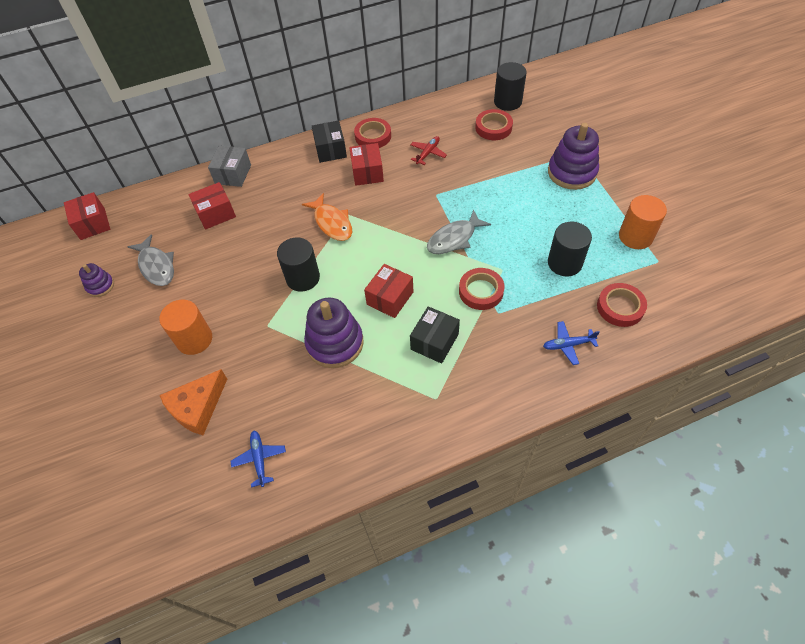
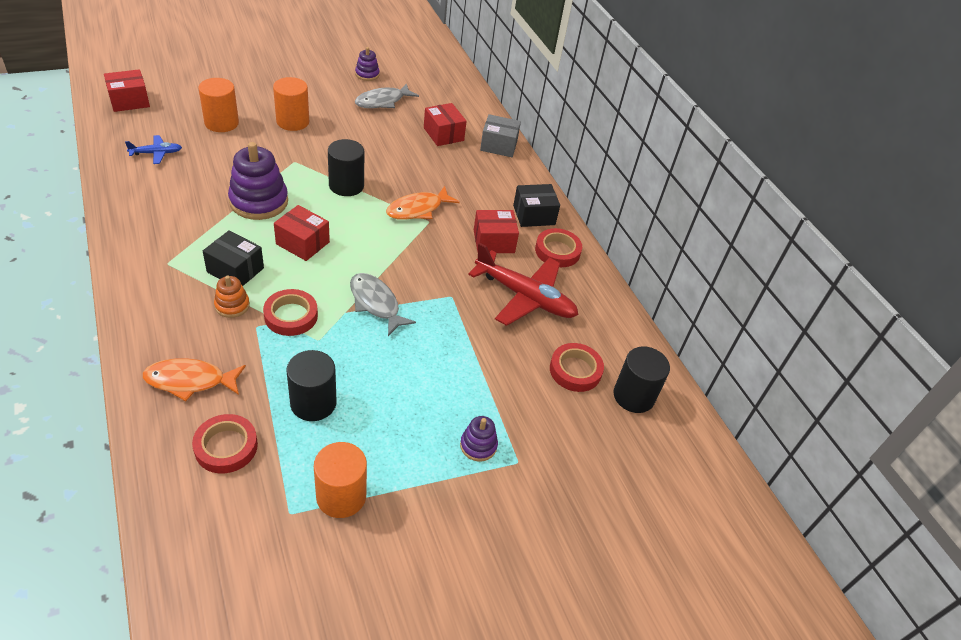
camera: 80 degrees right, 10 degrees down
(93, 224) = (441, 68): red box -> red box (129, 101)
(197, 407) = (221, 123): orange cheese -> orange cylinder
(428, 153) = (525, 297): red plane -> red plane, size x2.09
(478, 334) = (232, 305): none -> orange stacking toy
(568, 345) = (190, 381): blue plane -> orange fish
(572, 172) = (478, 445): purple stacking toy -> purple stacking toy, size x0.52

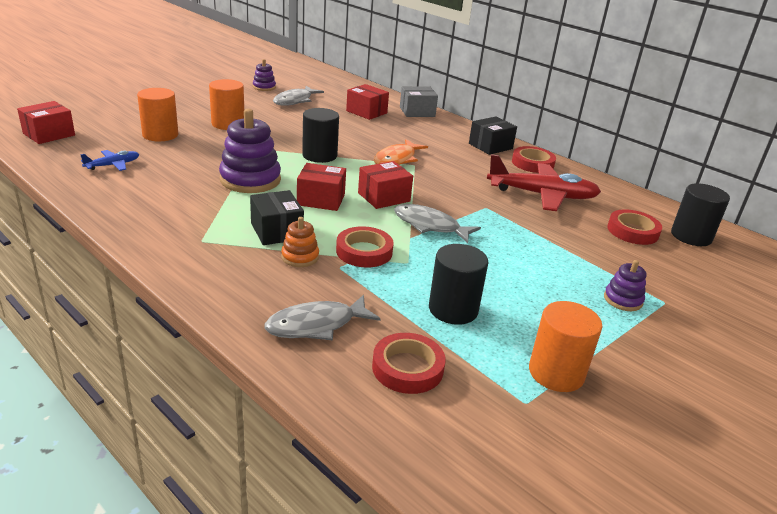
camera: 20 degrees left, 15 degrees down
(190, 381) = (316, 325): orange fish -> grey fish
(235, 270) = (276, 231): black box -> black box turned 60 degrees clockwise
(494, 241) = (479, 167): red box -> red box (384, 197)

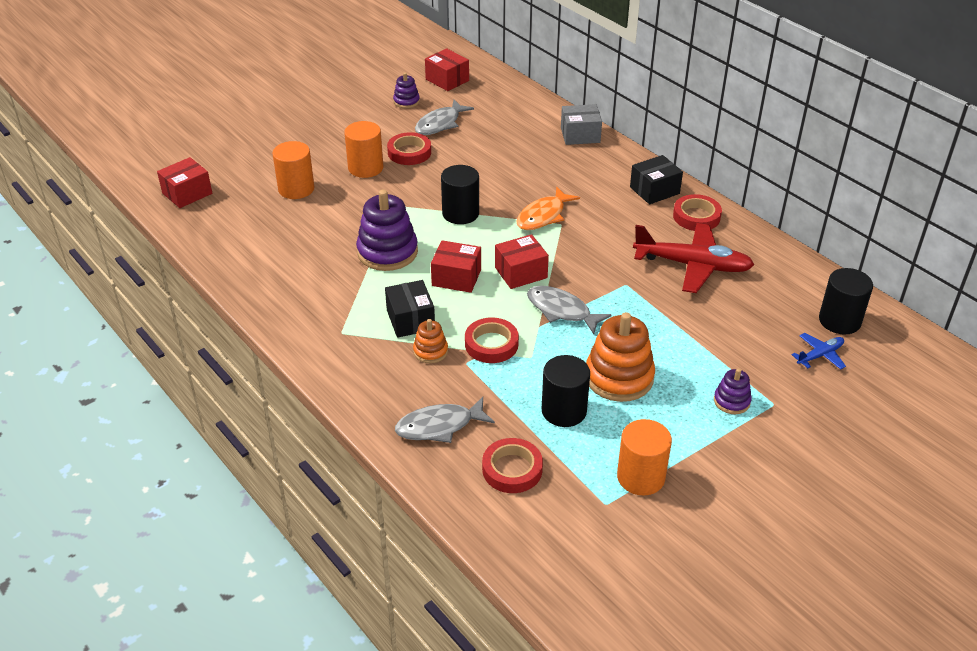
camera: 10 degrees right, 10 degrees up
(113, 165) = (253, 236): blue plane -> blue plane (820, 355)
(366, 112) = (520, 139): red box -> red box (447, 80)
(502, 279) = (619, 377): none -> orange stacking toy
(632, 231) = (776, 315): red tape -> red tape (409, 152)

